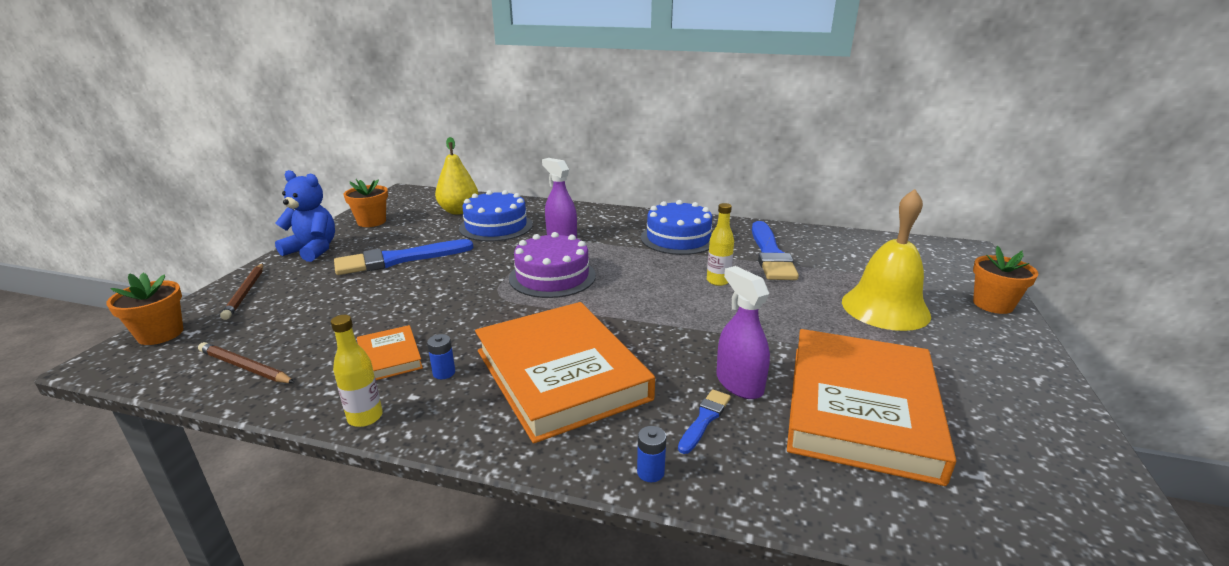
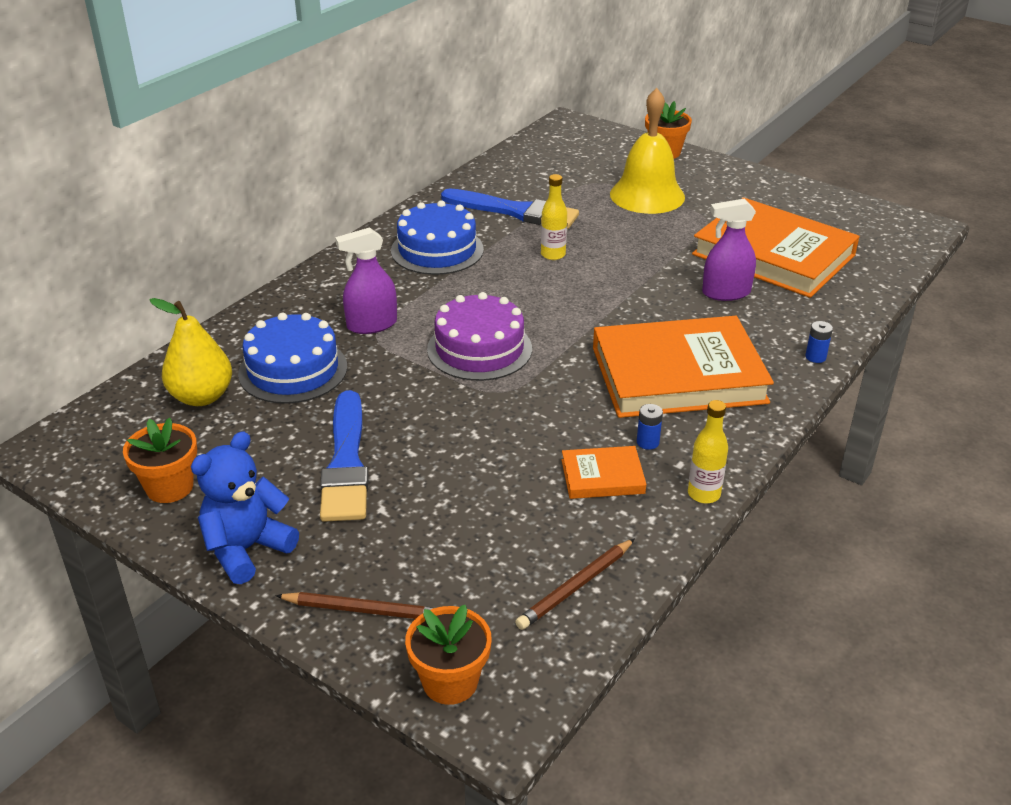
camera: 70 degrees left, 10 degrees up
(704, 419) = (764, 320): blue brush -> none

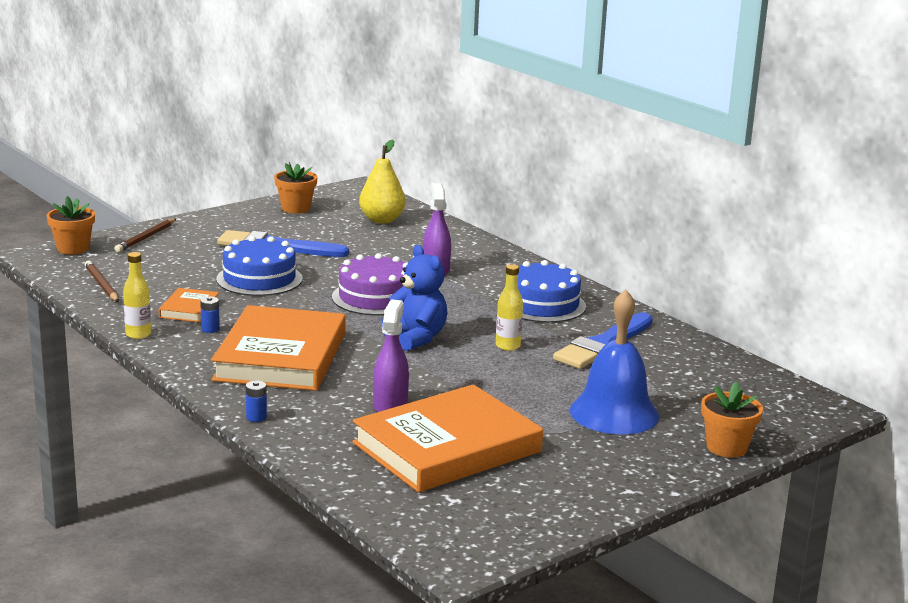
camera: 105 degrees right, 15 degrees down
(247, 549) = (223, 220): blue teddy bear -> blue teddy bear (416, 338)
(293, 370) = (393, 243): blue cake -> blue cake (259, 279)
(647, 195) = (614, 413): yellow bell -> blue bell

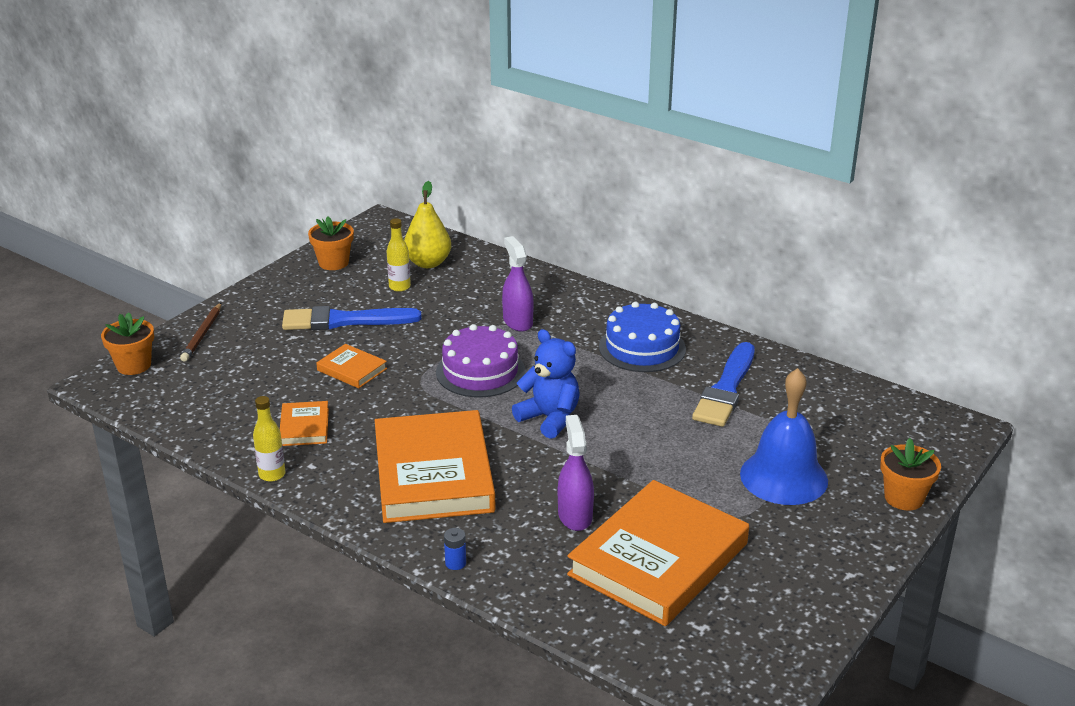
camera: 15 degrees left, 10 degrees up
(101, 285) = (194, 411): brown pencil -> none
(210, 329) = (341, 451): blue battery -> none
(259, 279) = (352, 369): blue cake -> orange book
(508, 346) = (641, 411): yellow bottle -> yellow bottle (399, 287)

